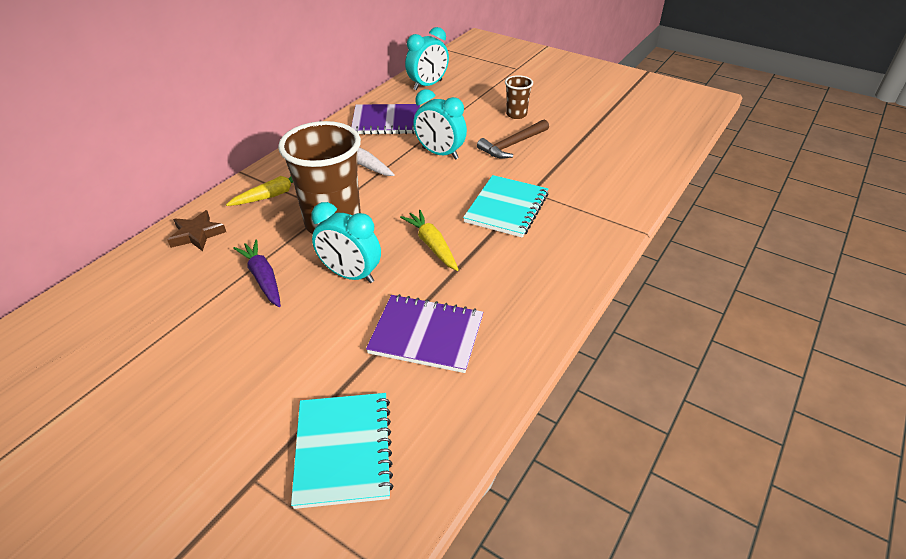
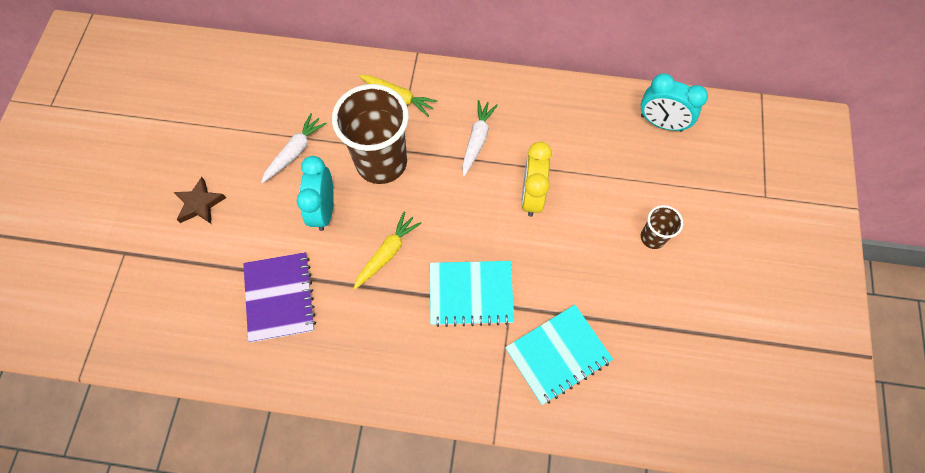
camera: 65 degrees right, 25 degrees up
(197, 234) = (323, 77): brown star -> brown star (200, 204)
(263, 278) = (295, 152): purple carrot -> white carrot
(343, 450) = (160, 293): turquoise notebook -> turquoise notebook (558, 355)
(386, 122) = (562, 121): purple notebook -> none
(440, 153) = (531, 196): turquoise clock -> yellow clock
(512, 145) = (586, 257): brown hammer -> none

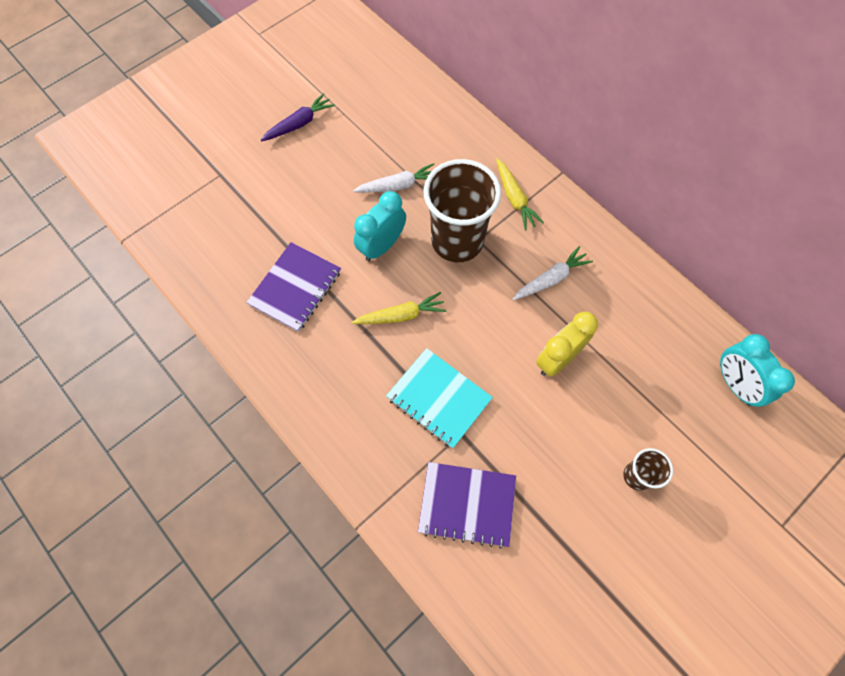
camera: 40 degrees right, 0 degrees up
(161, 159) = (299, 124): none -> purple carrot
(200, 204) = (298, 176): brown star -> none
(558, 355) = (467, 504): turquoise notebook -> purple notebook

